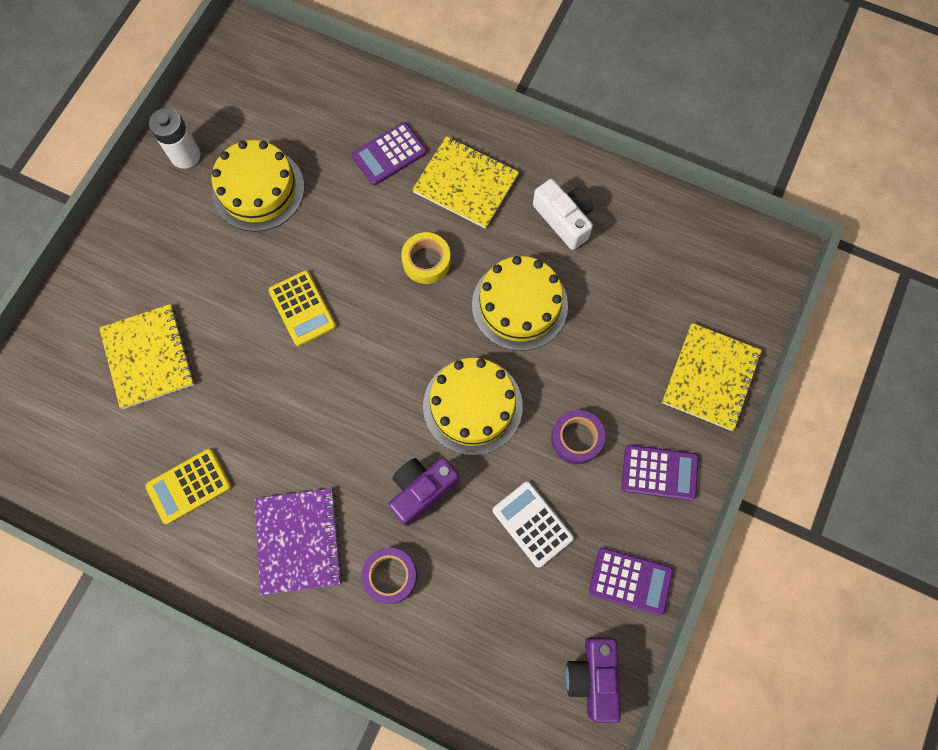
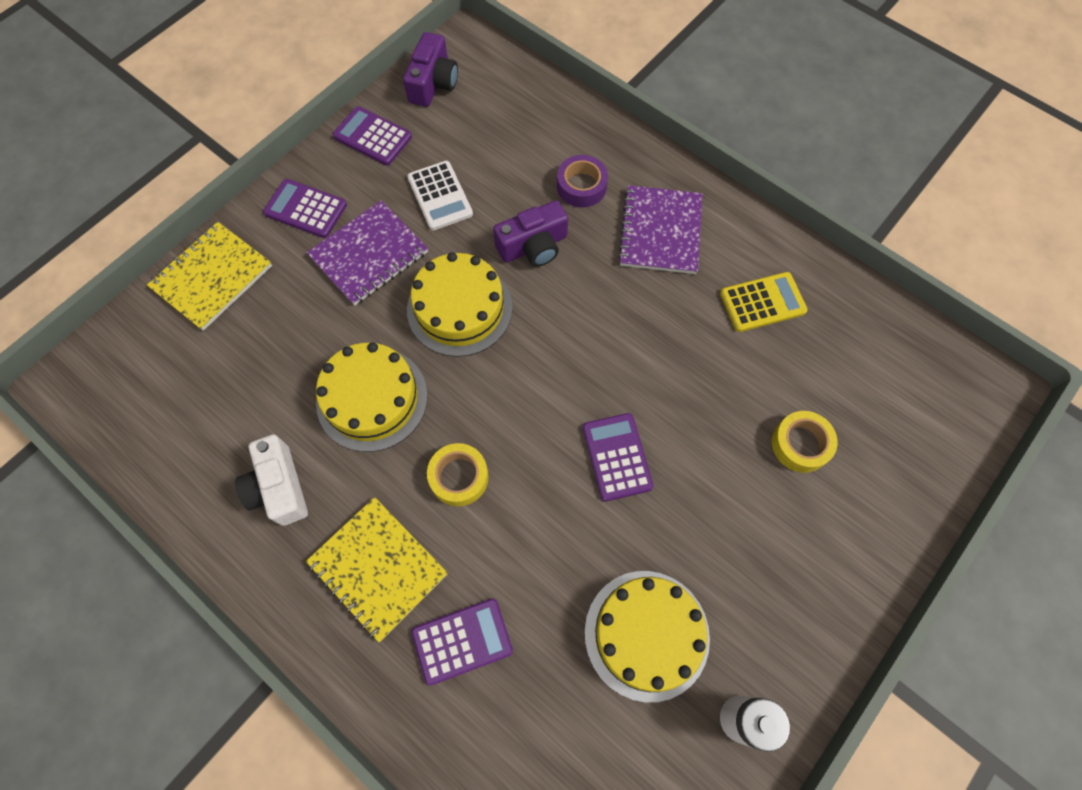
camera: 165 degrees left, 5 degrees down
(149, 357) = (800, 444): yellow notebook -> yellow tape
(302, 308) = (617, 457): yellow calculator -> purple calculator
(576, 439) = (369, 255): purple tape -> purple notebook

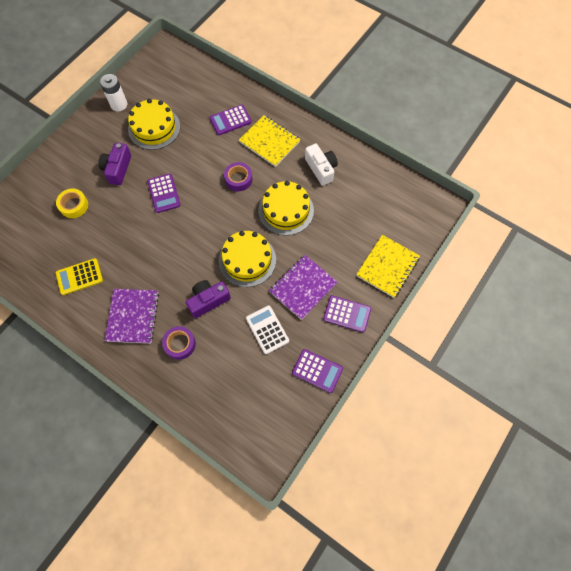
camera: 175 degrees right, 0 degrees up
(433, 83) = (284, 420): purple camera -> purple camera (117, 169)
(459, 477) = (238, 179): yellow tape -> purple tape

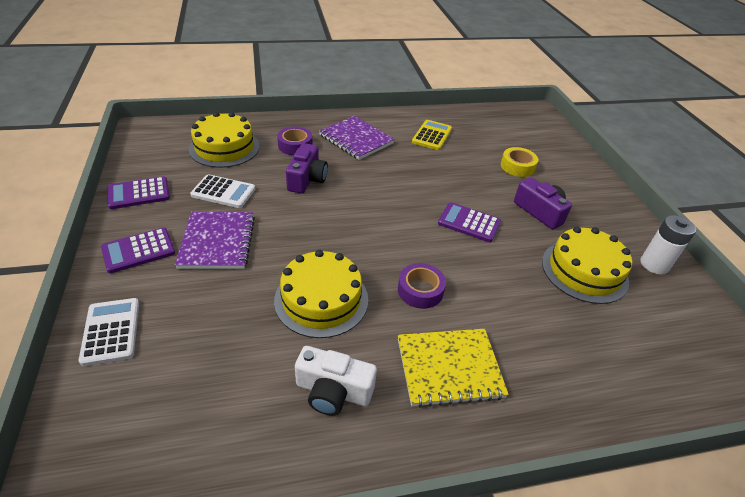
camera: 130 degrees right, 25 degrees down
(230, 120) = (535, 353): purple calculator -> none
(247, 260) = (308, 226): yellow cake -> yellow cake (224, 147)
(387, 267) = (111, 331): yellow notebook -> white calculator

